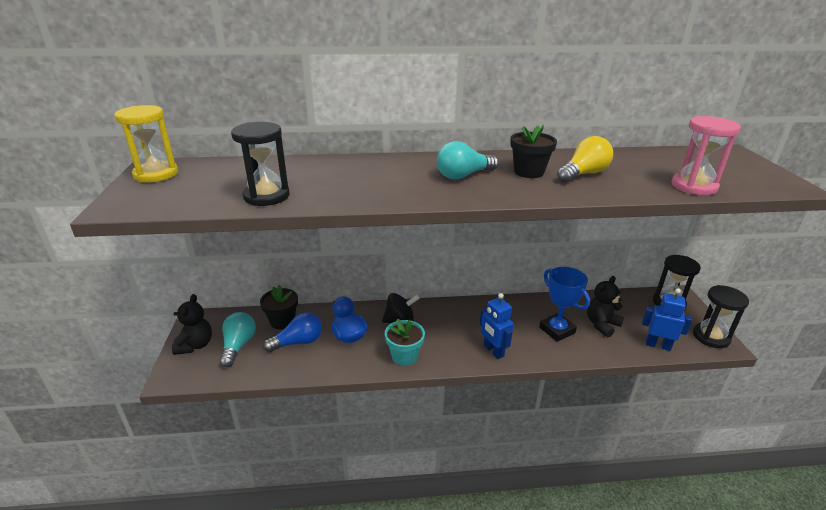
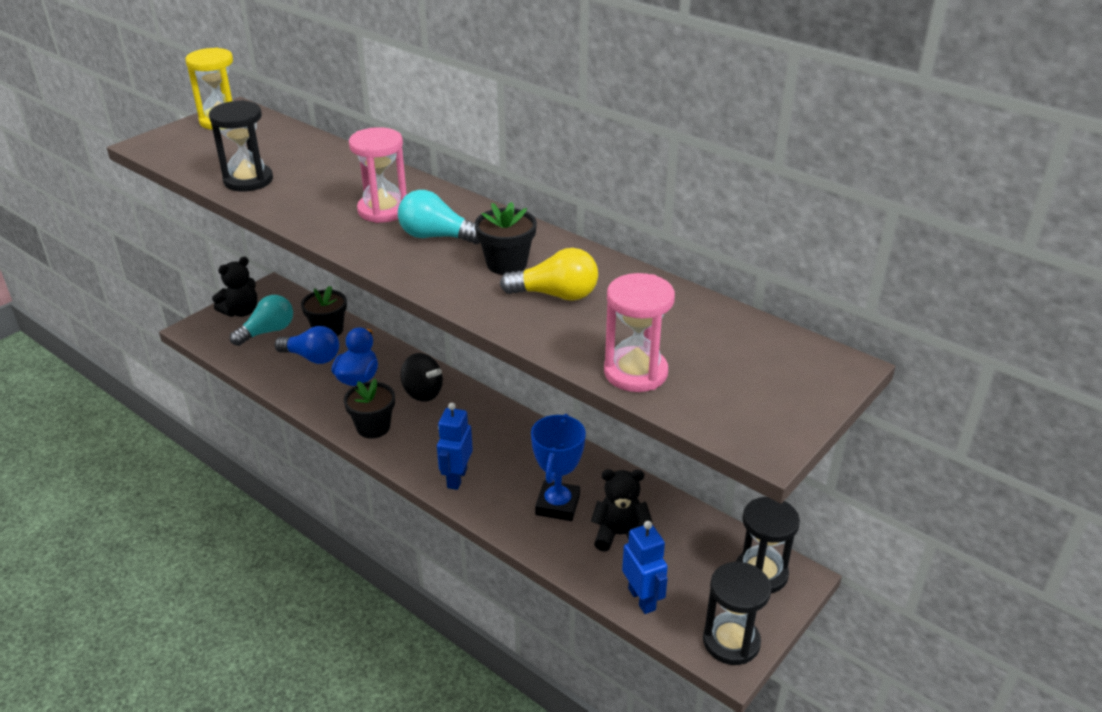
camera: 45 degrees right, 5 degrees up
(401, 176) = (383, 210): none -> pink hourglass
(404, 356) = (373, 427): turquoise flower pot -> black flower pot

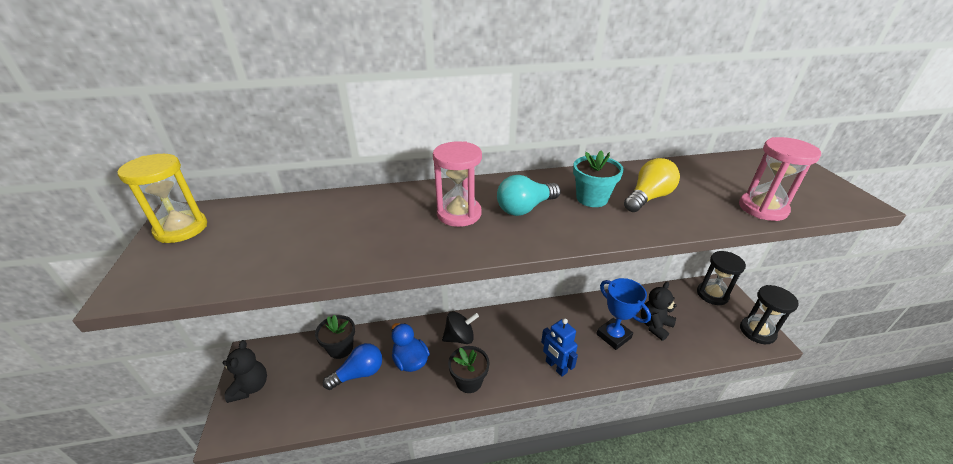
camera: 50 degrees left, 0 degrees up
(248, 180) = (311, 256): black hourglass -> none
(267, 332) = (296, 384): turquoise light bulb -> none
(506, 264) = (592, 198): black flower pot -> turquoise flower pot
(642, 599) = (710, 346): blue robot -> none

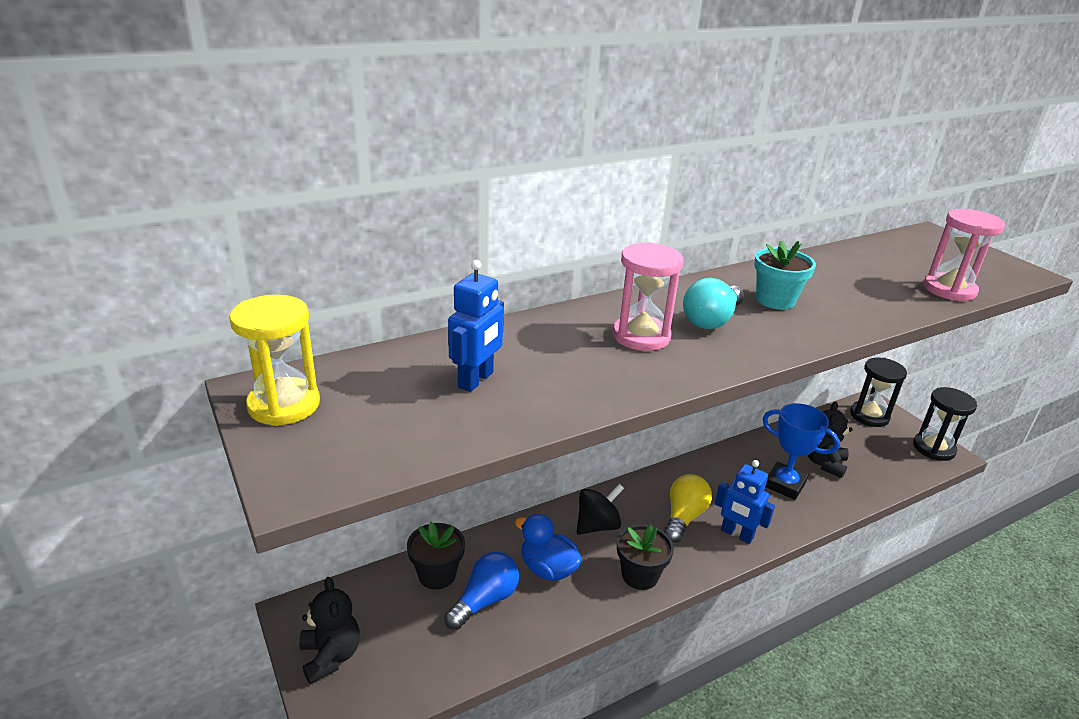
camera: 20 degrees left, 5 degrees down
(313, 230) = (476, 380): none -> blue robot
(648, 198) = (833, 292): yellow light bulb -> yellow light bulb (683, 517)

